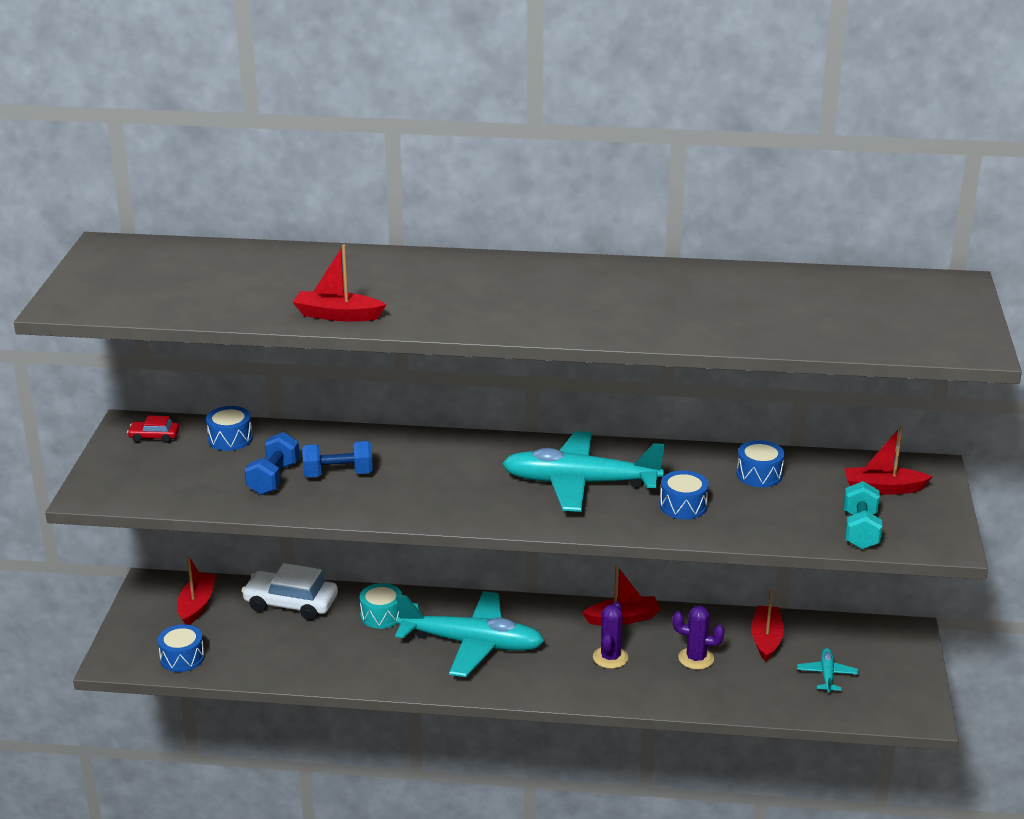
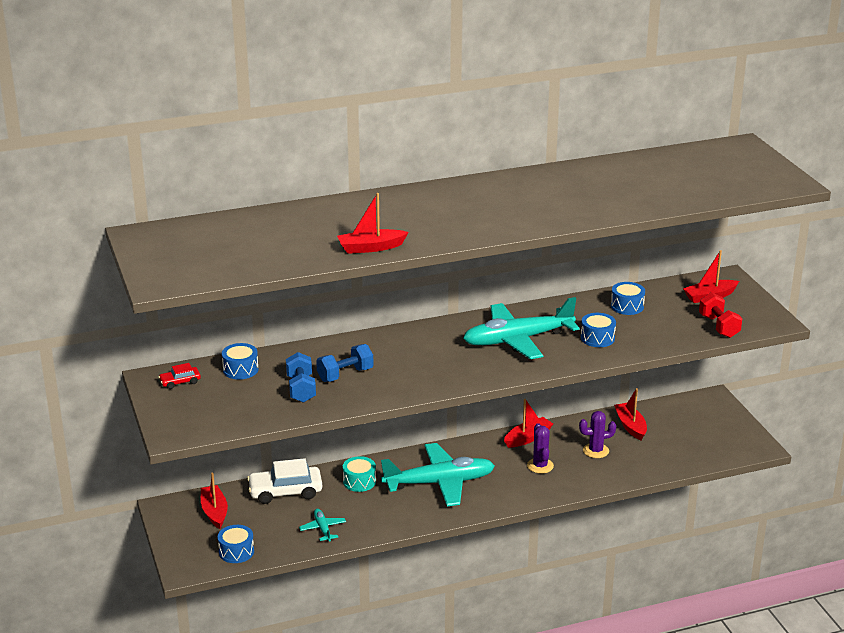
camera: 25 degrees left, 0 degrees up
(827, 675) = (685, 438): turquoise plane -> turquoise plane (323, 529)
(860, 531) = (719, 326): turquoise dumbbell -> red dumbbell

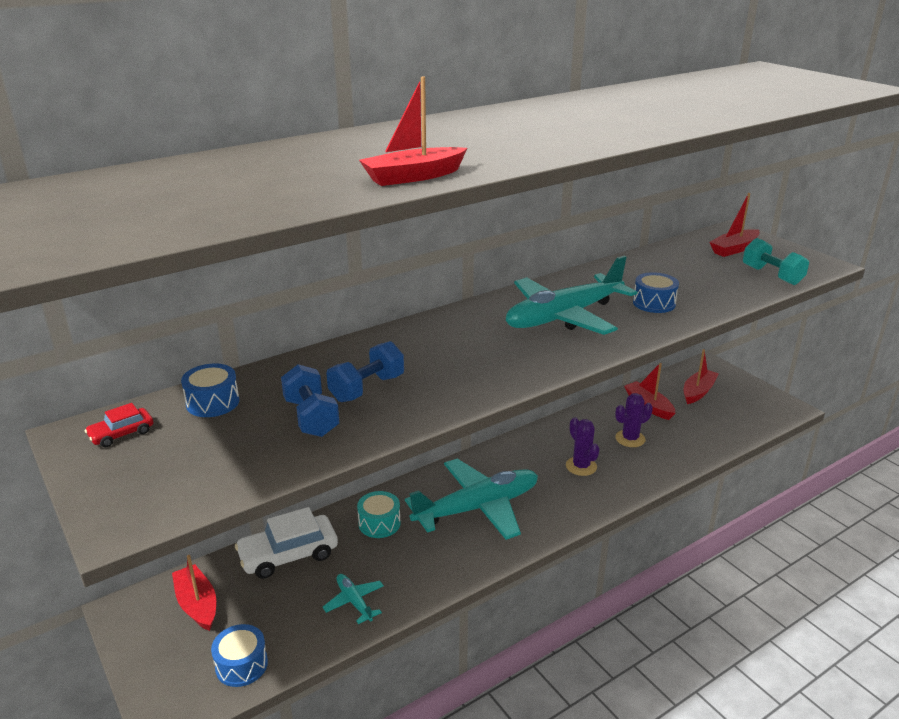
camera: 15 degrees left, 0 degrees up
(528, 438) = (550, 436): red boat -> red boat (698, 392)
(627, 306) = (658, 268): blue drum -> none
(719, 326) = (772, 275): red dumbbell -> turquoise dumbbell

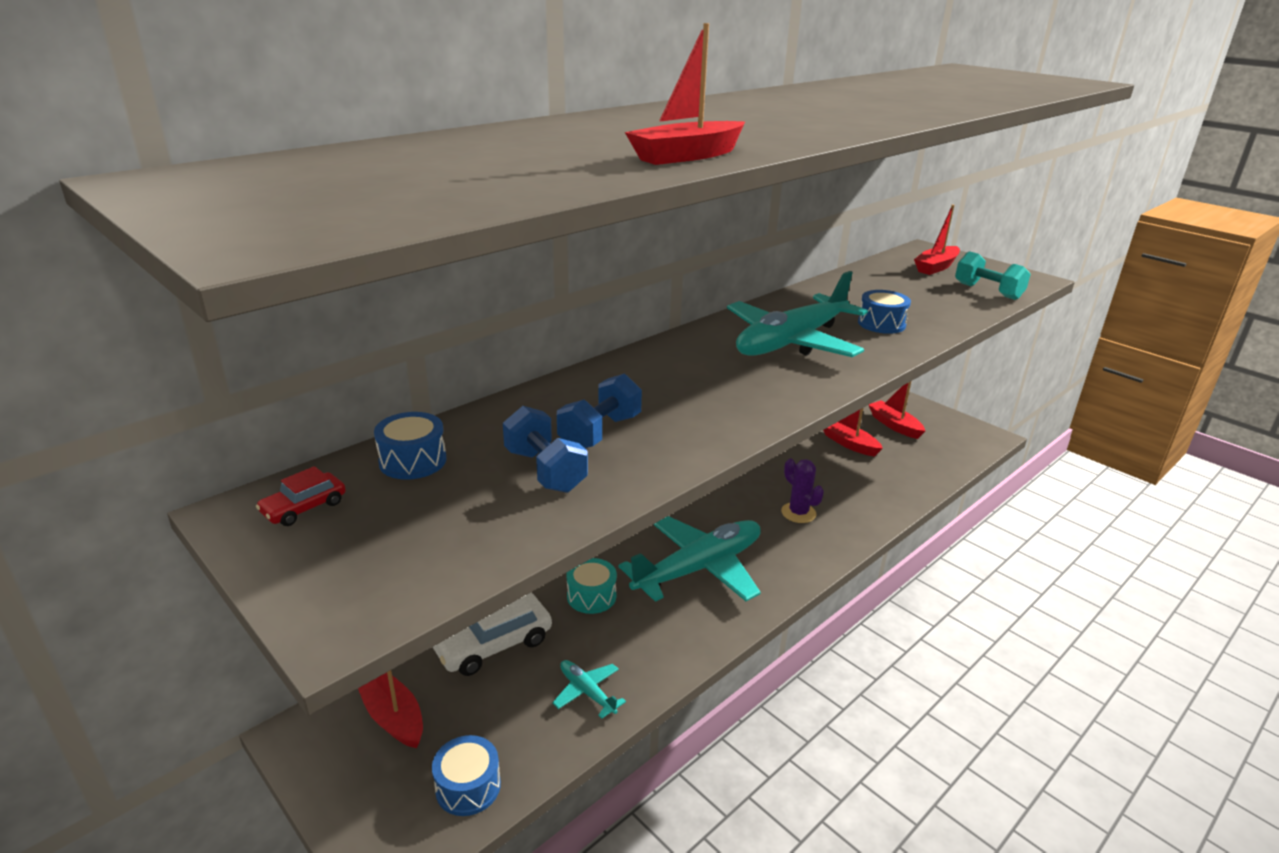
camera: 10 degrees left, 0 degrees up
(630, 439) = (841, 479): purple cactus -> none
(698, 392) = (894, 425): red boat -> red boat turned 60 degrees counterclockwise

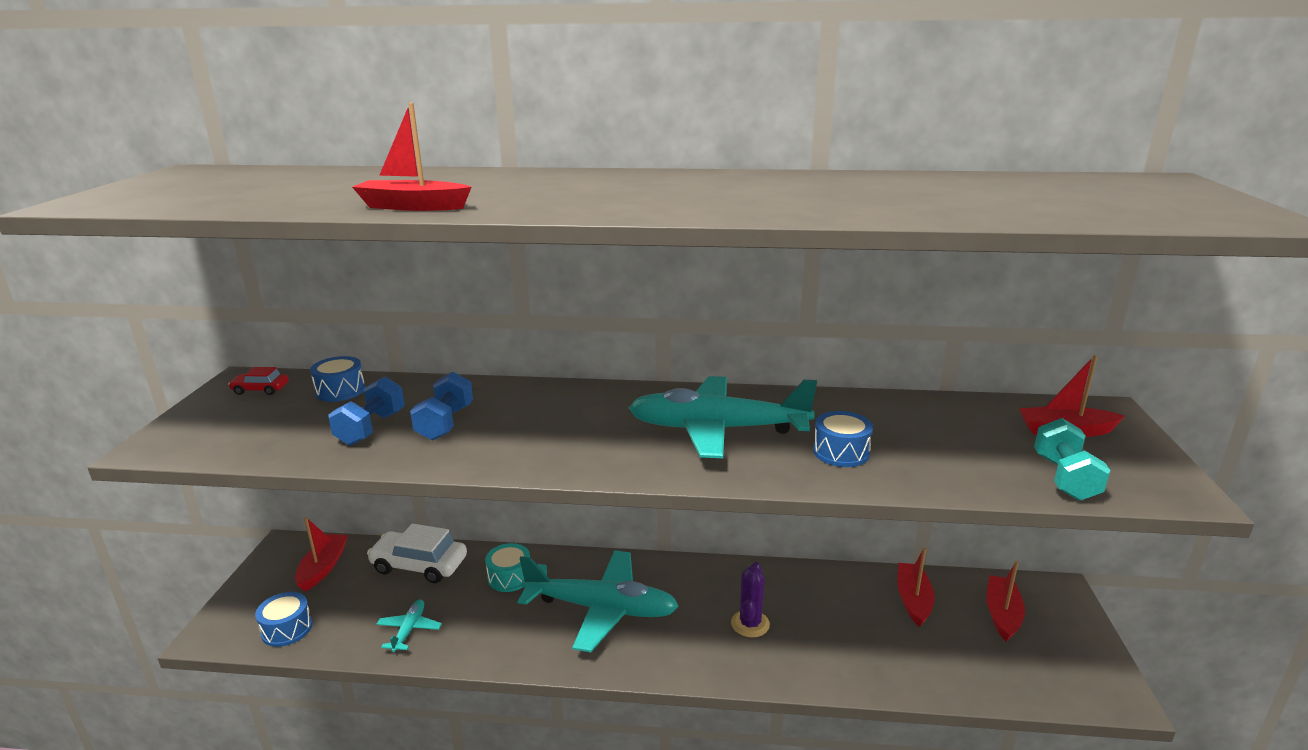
camera: 50 degrees right, 5 degrees down
(600, 432) = (445, 423): blue dumbbell -> blue dumbbell turned 75 degrees counterclockwise

